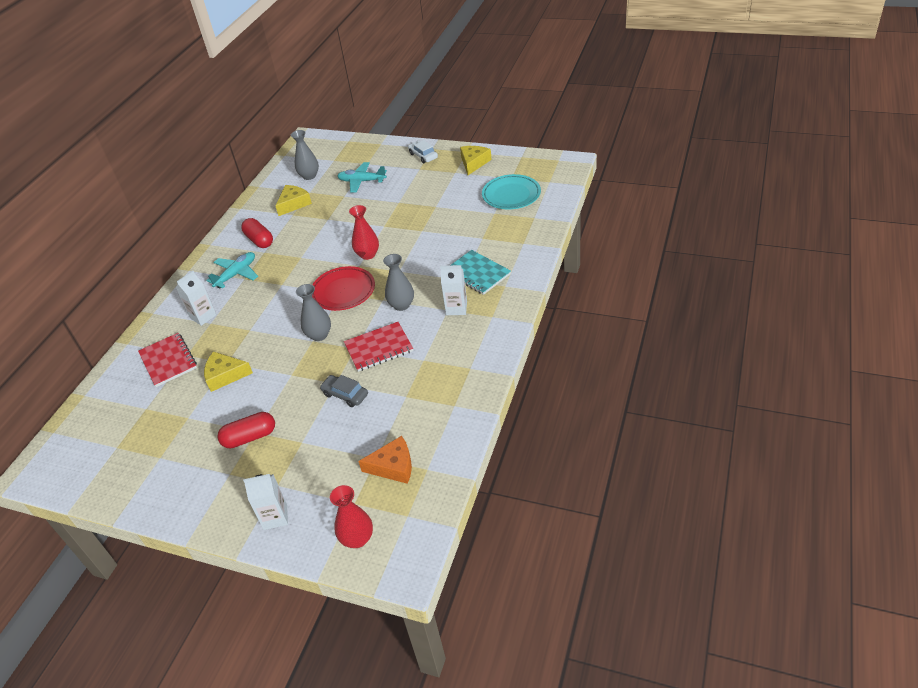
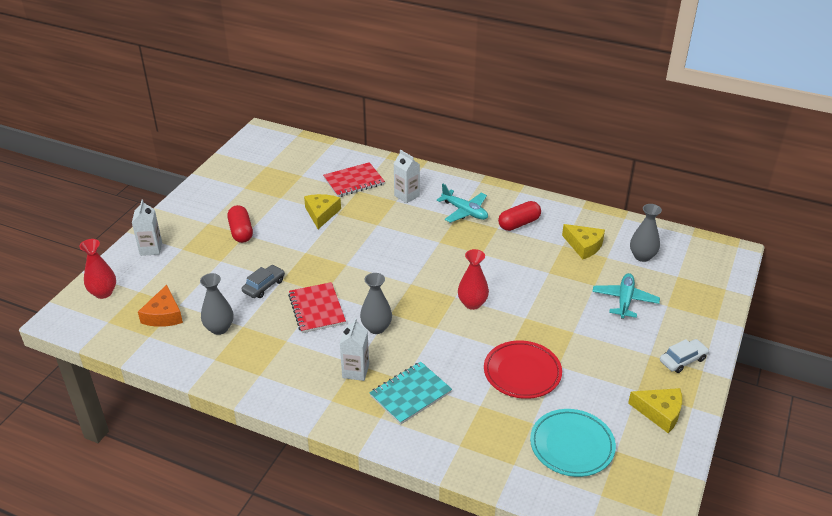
camera: 90 degrees right, 5 degrees down
(319, 335) = (352, 269): grey vase -> grey vase (219, 328)
(343, 291) = (413, 285): red plate -> red plate (522, 372)

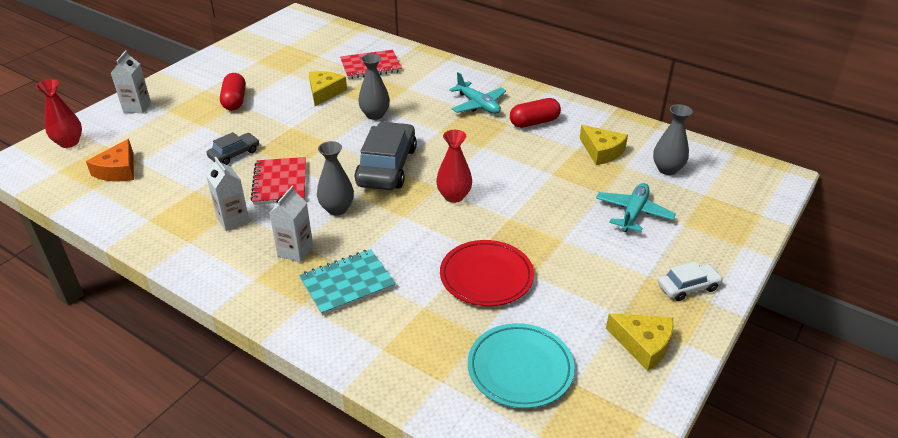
camera: 10 degrees right, 0 degrees up
(219, 328) = (168, 190): grey vase -> grey vase (375, 115)
(405, 282) = (387, 166): none -> grey car
(406, 196) = (421, 84): white carton -> white carton (233, 220)

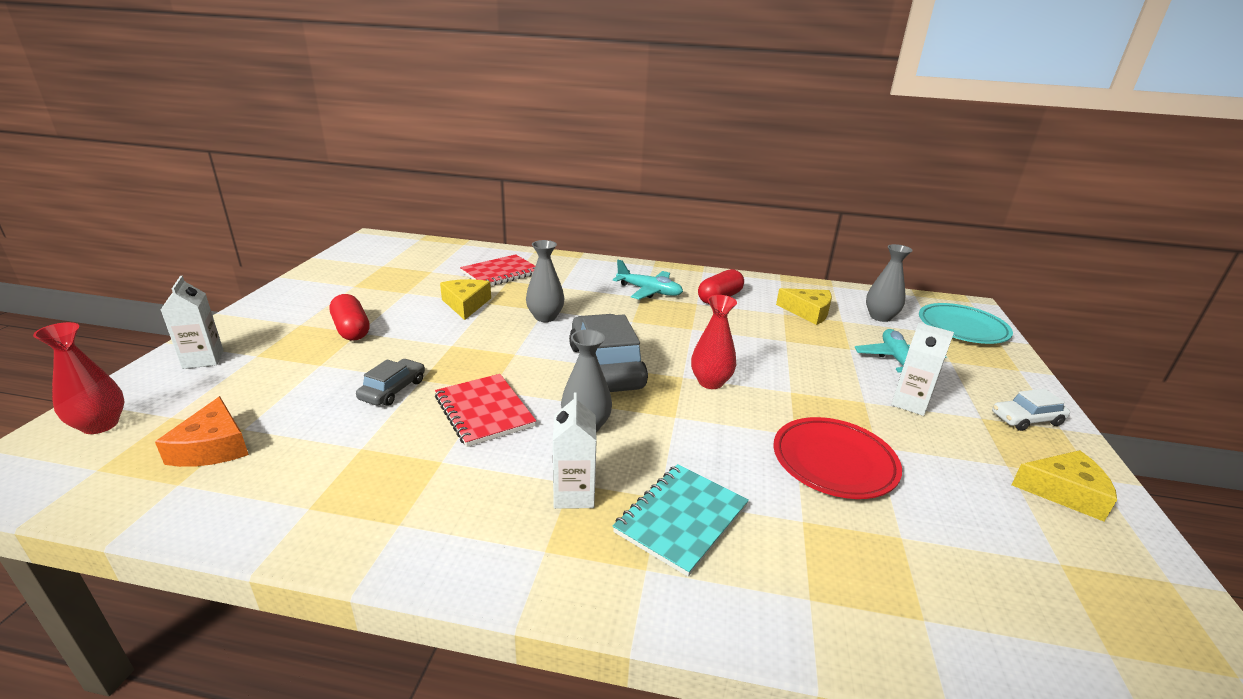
camera: 25 degrees left, 10 degrees down
(233, 220) = (450, 475): white carton -> white carton (910, 403)
(520, 369) = (989, 566): turquoise plate -> turquoise plate (962, 328)
(688, 287) = (1026, 419): white car -> white car turned 150 degrees counterclockwise

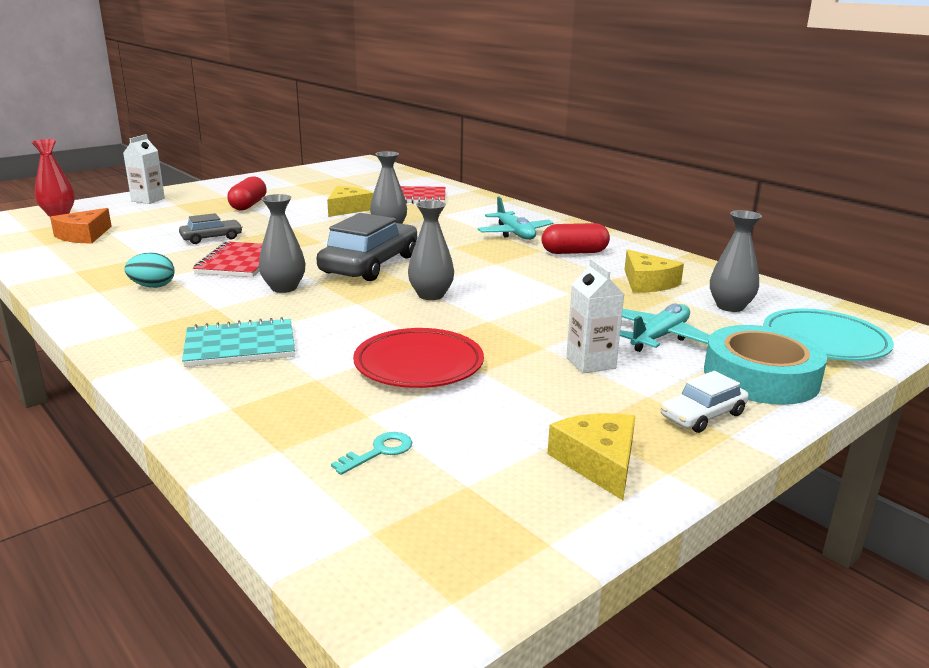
camera: 40 degrees right, 5 degrees down
(452, 486) = (152, 286): none -> turquoise egg
(574, 494) = (205, 313): white carton -> none
(710, 382) = (431, 295): red vase -> grey vase
(973, 570) = (379, 452): none -> turquoise key
(990, 371) = (760, 376): none -> turquoise tape
(1026, 419) = (702, 415): white car -> white car turned 60 degrees counterclockwise
(1064, 492) = (598, 462): yellow cheese -> yellow cheese turned 150 degrees counterclockwise

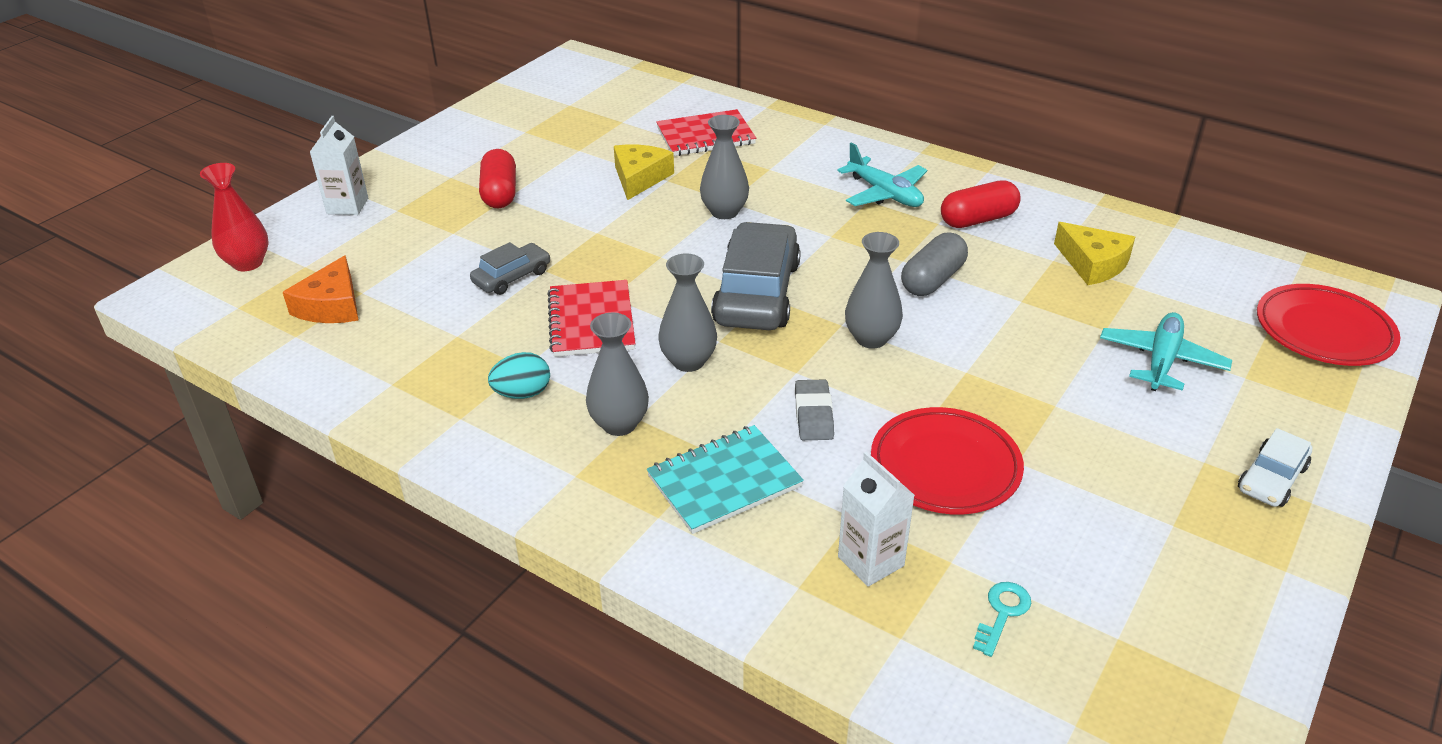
camera: 15 degrees left, 15 degrees up
(345, 324) = (813, 414): none -> grey eraser
(509, 275) = (932, 280): none -> grey capsule
(590, 363) = (1118, 421): white carton -> white carton (870, 561)
(598, 462) = (1217, 573): yellow cheese -> none
(730, 306) = (1202, 290): grey vase -> grey vase (619, 424)
(760, 376) = (1293, 404): turquoise tape -> none
(824, 341) = (1323, 331): turquoise plate -> red plate

